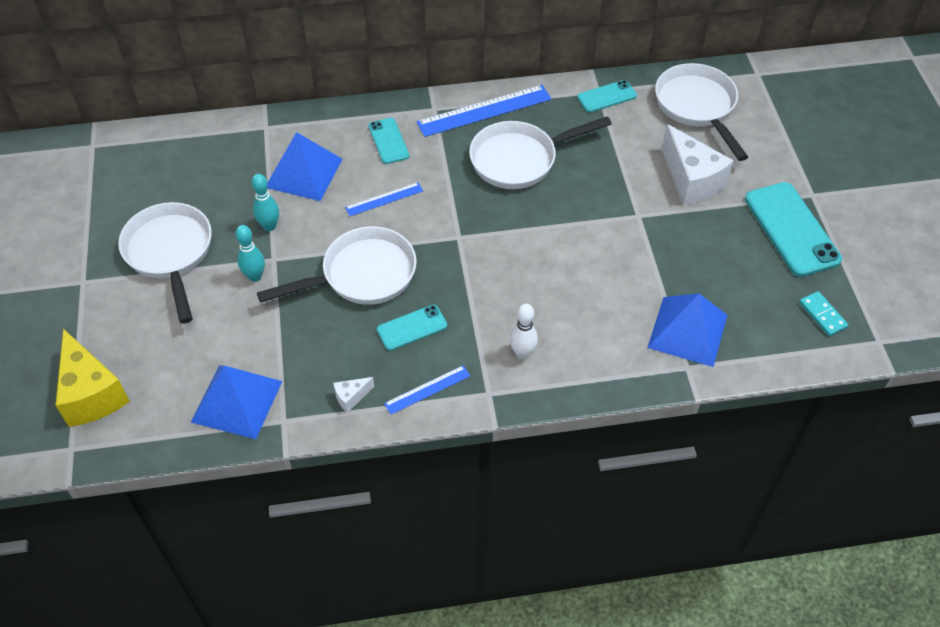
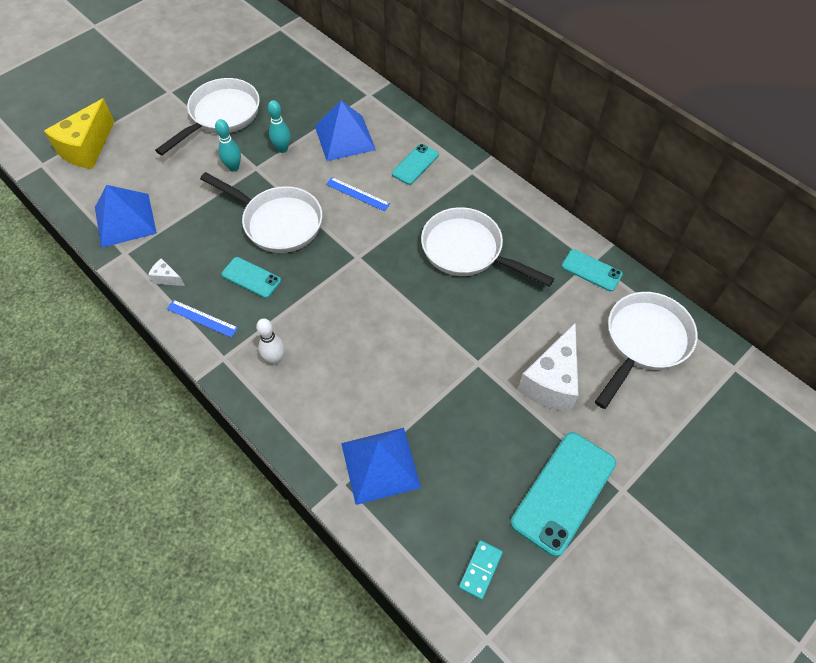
camera: 55 degrees right, 5 degrees up
(484, 110) = (498, 201): blue ruler -> none

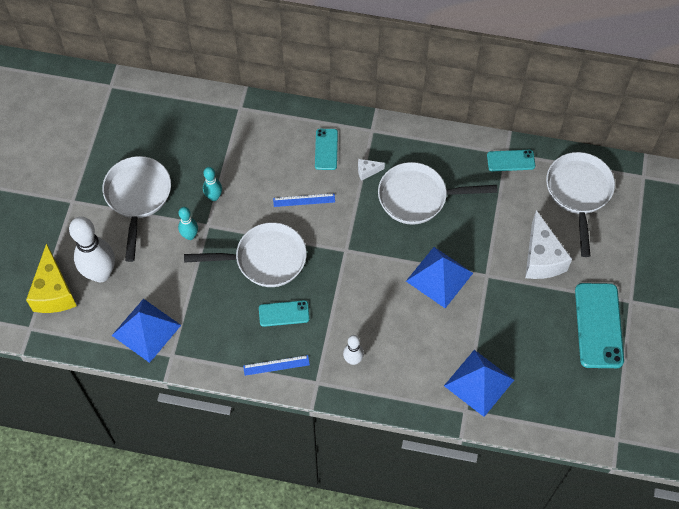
camera: 35 degrees left, 5 degrees up
(135, 155) = (101, 273): none -> white bowling pin
(167, 278) = (223, 353): white cheese -> white cheese (367, 171)
(345, 137) = (254, 158): blue pyramid -> blue pyramid (439, 277)
(480, 570) = (585, 404): turquoise domino -> none

